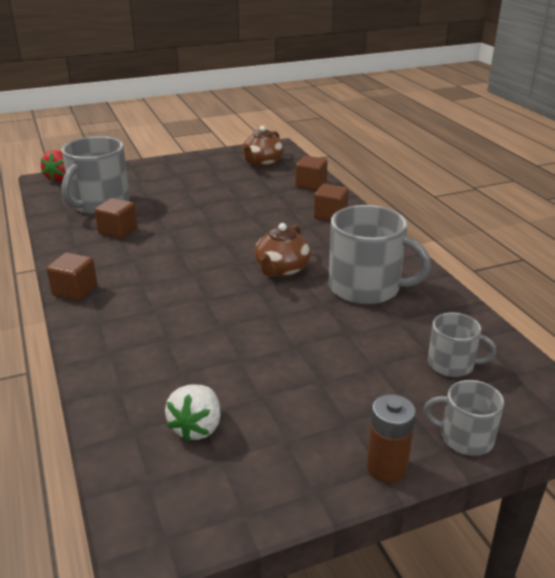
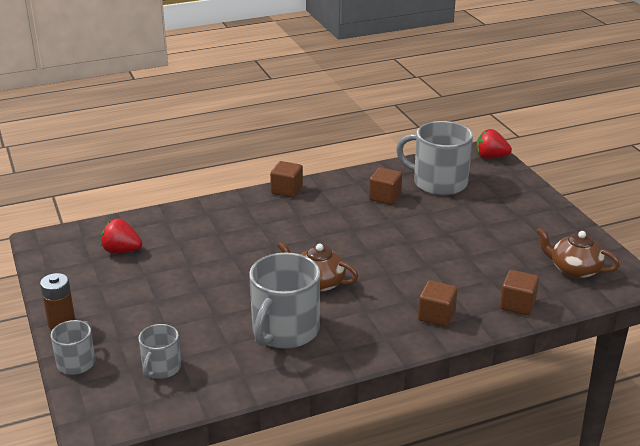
camera: 90 degrees right, 0 degrees up
(197, 427) = (121, 250): white strawberry -> red strawberry

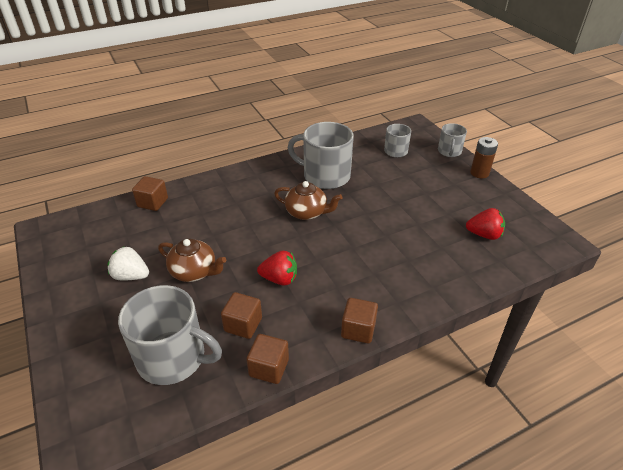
camera: 175 degrees right, 10 degrees up
(284, 330) = (325, 176): grey mug -> grey mug turned 90 degrees counterclockwise
(436, 316) = (217, 191): brown cube -> brown cube (269, 368)
(490, 157) = (79, 427): red strawberry -> red strawberry (279, 279)
(502, 233) = (131, 276): none -> white strawberry
(574, 270) = (87, 236): brown teapot -> brown teapot (194, 272)

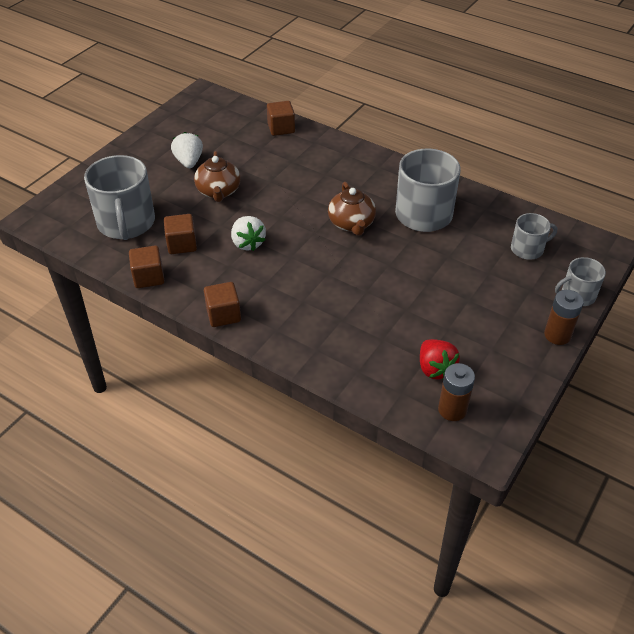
camera: 60 degrees right, 5 degrees up
(279, 279) = (248, 243): red strawberry -> white strawberry
(525, 243) = (452, 409): none -> brown battery

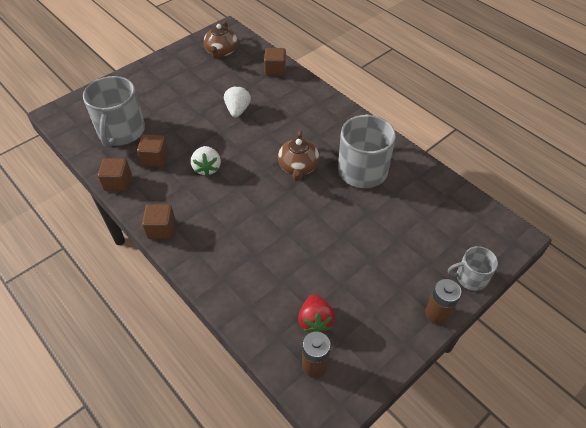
camera: 15 degrees right, 5 degrees up
(189, 162) = (191, 87): white strawberry -> white strawberry (237, 110)
(218, 191) = (203, 117): brown teapot -> brown teapot (221, 52)
(528, 249) = (442, 222): grey mug -> none

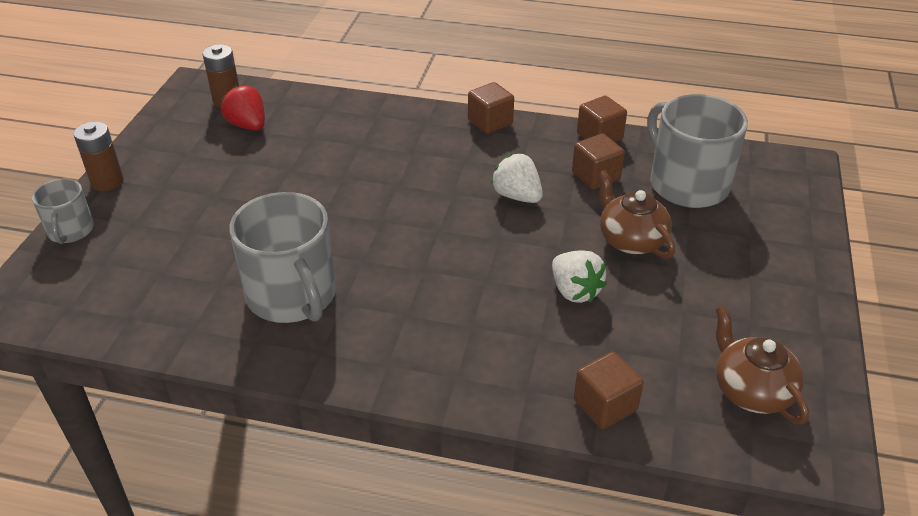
camera: 145 degrees right, 10 degrees down
(298, 167) = (394, 253): brown teapot -> brown teapot (631, 240)
(470, 277) = (70, 231): grey mug -> grey mug turned 120 degrees clockwise

